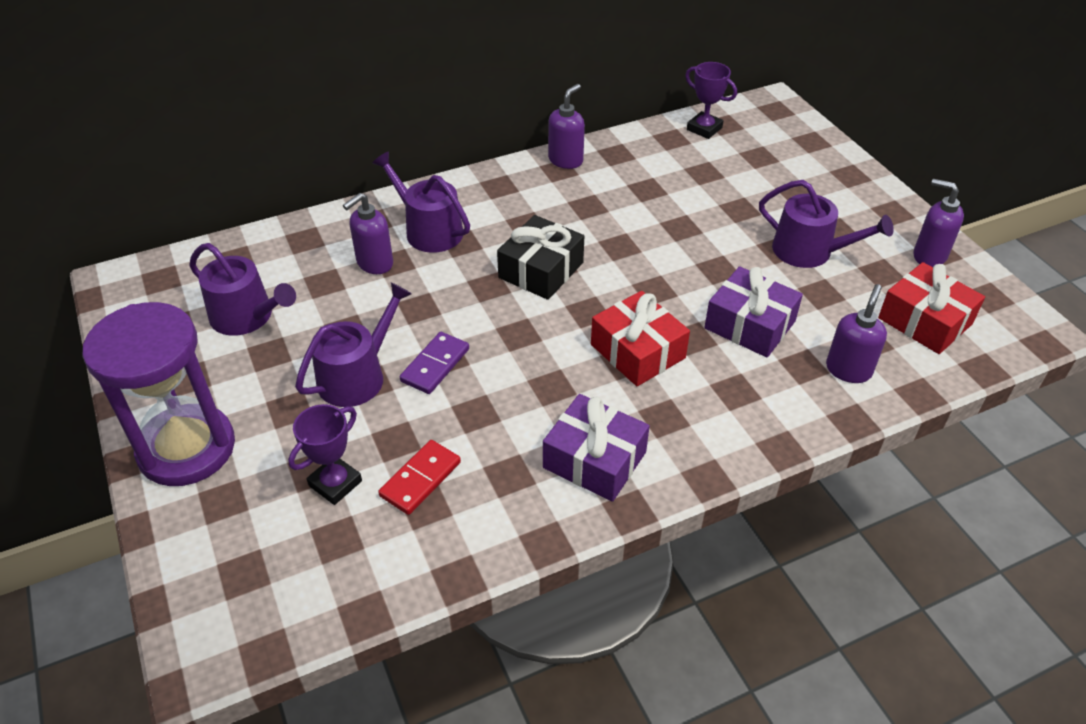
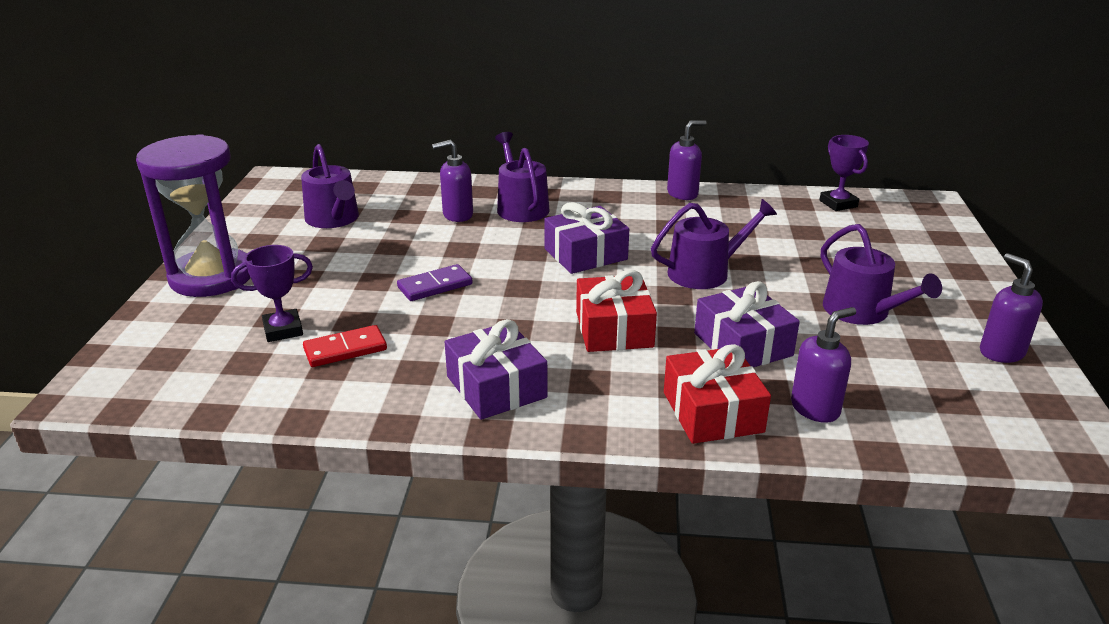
camera: 30 degrees right, 15 degrees down
(357, 375) = (371, 274): purple watering can -> purple watering can (705, 272)
(541, 270) = (585, 254): black gift -> purple gift
(925, 321) = (944, 399): red gift -> red gift (712, 412)

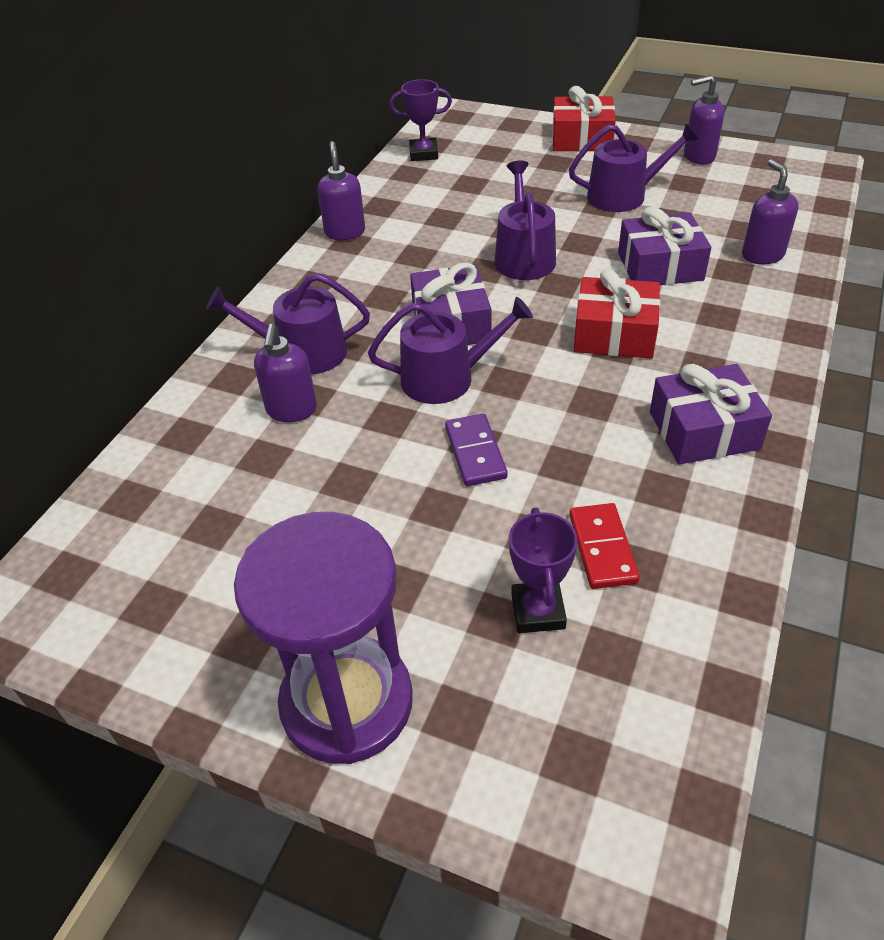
camera: 70 degrees left, 15 degrees up
(334, 219) = (227, 539): purple watering can -> purple watering can (446, 378)
(712, 412) = (762, 306): red gift -> red gift (581, 139)

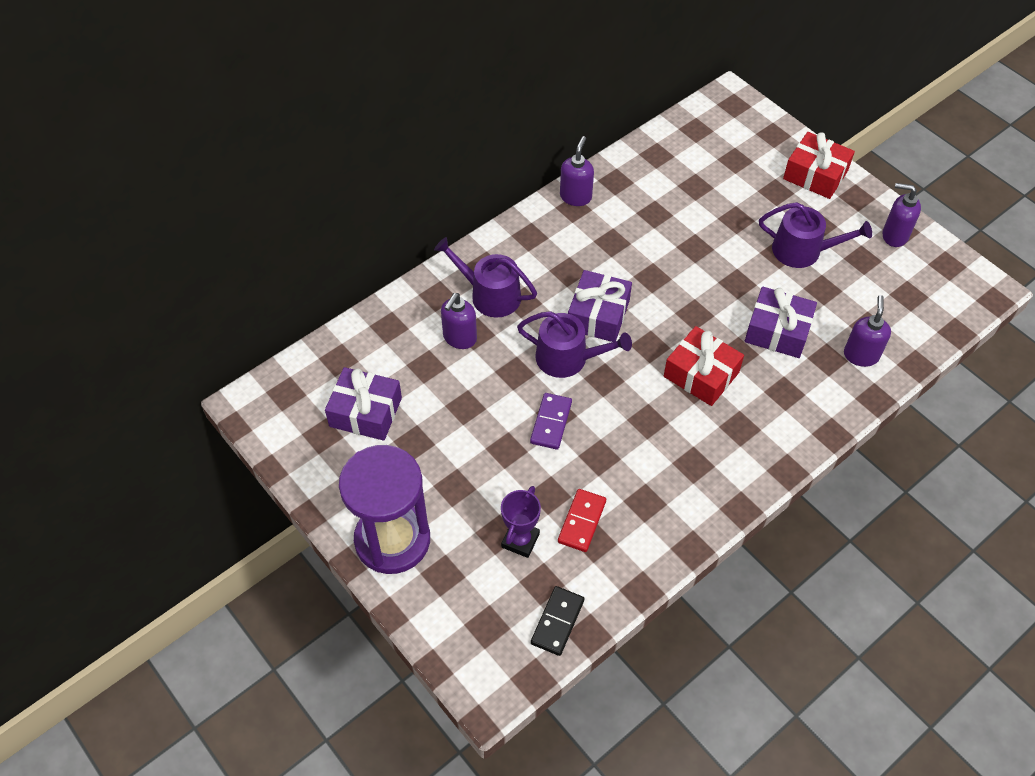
camera: 25 degrees right, 10 degrees up
(423, 154) = (680, 138): purple trophy -> none
(523, 256) = (686, 277): purple watering can -> none
(671, 697) = (557, 622): none -> black domino
(704, 430) = (702, 475): purple gift -> purple gift (365, 412)

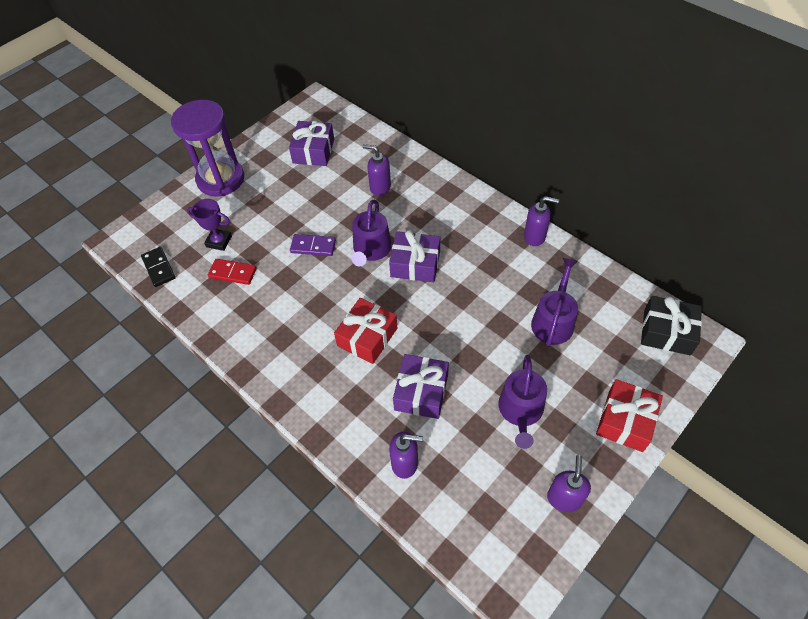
camera: 85 degrees right, 0 degrees up
(489, 295) = (422, 198): purple watering can -> purple watering can (553, 320)
(557, 622) = (159, 268): black domino -> black domino turned 45 degrees clockwise
(717, 121) = (667, 332): none -> black gift

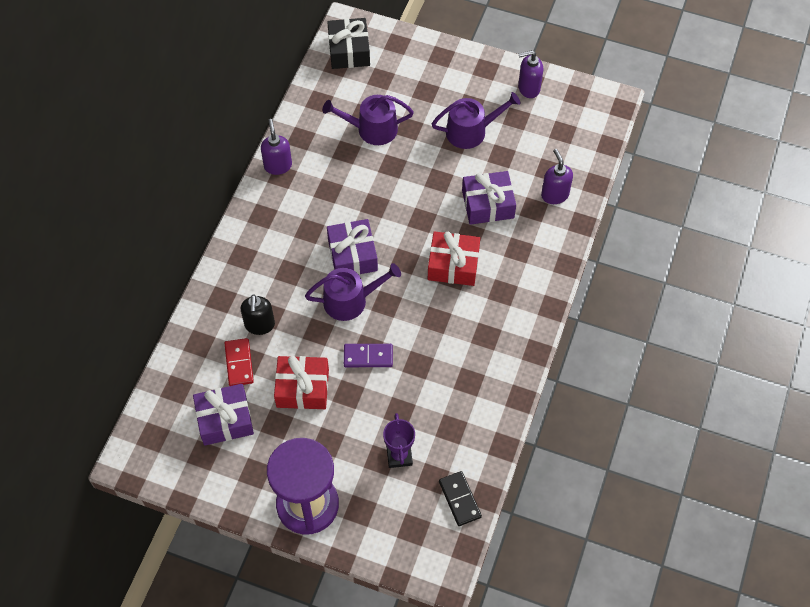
camera: 115 degrees left, 5 degrees up
(159, 268) = (459, 499): black domino -> black domino turned 60 degrees counterclockwise
(233, 273) = (433, 419): red domino -> red domino (239, 363)
(313, 246) = (368, 356): purple domino -> purple domino turned 75 degrees counterclockwise
(380, 187) = (259, 325): purple soap dispenser -> black soap dispenser
(625, 421) = (446, 64): red gift -> red gift (302, 388)

